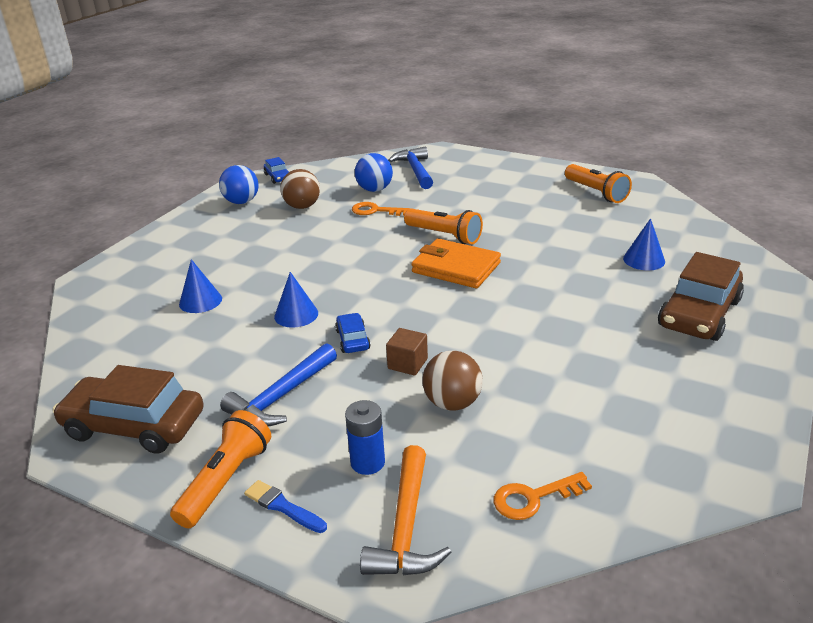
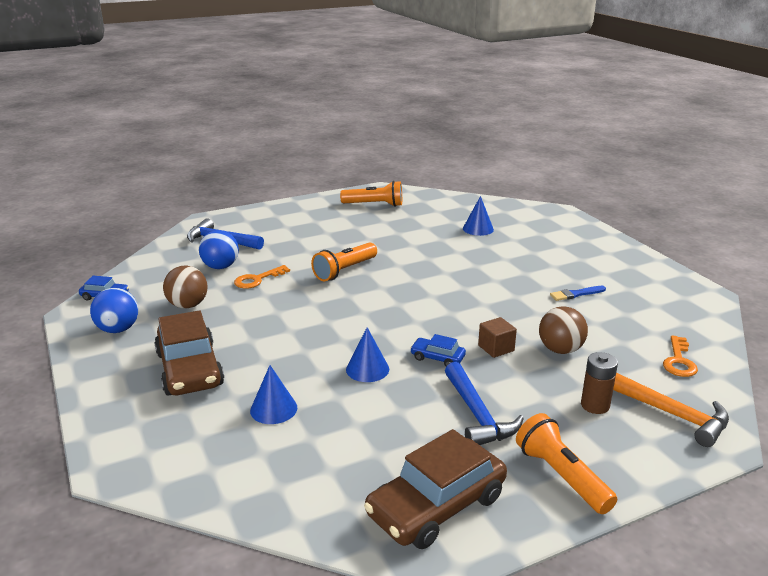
camera: 55 degrees left, 5 degrees down
(283, 506) = (614, 458): blue brush -> blue brush (576, 294)
(367, 462) = (595, 405): blue battery -> brown battery
(444, 236) = (344, 270): orange flashlight -> orange flashlight turned 150 degrees clockwise
(456, 268) = (396, 284): orange wallet -> none
(699, 313) = (554, 241): brown car -> brown car (189, 369)

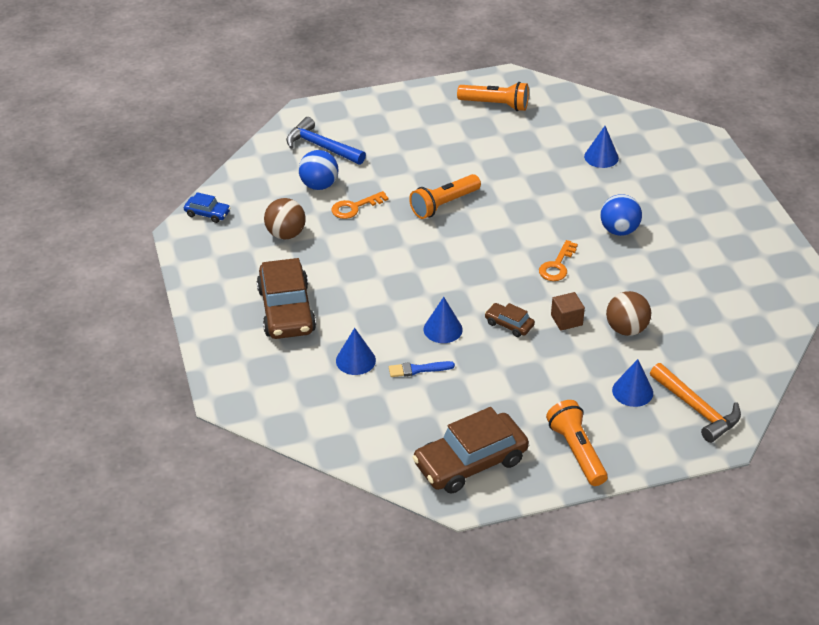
camera: 10 degrees right, 15 degrees up
(118, 329) = (222, 257): blue ball -> blue ball (619, 230)
(437, 358) = (509, 324): blue car -> brown car
(477, 414) = (526, 387): blue hammer -> none
(576, 294) = (670, 263): blue brush -> blue brush (418, 369)
(595, 405) = (632, 391): brown battery -> blue cone
(679, 361) = (732, 355): orange key -> orange key (557, 265)

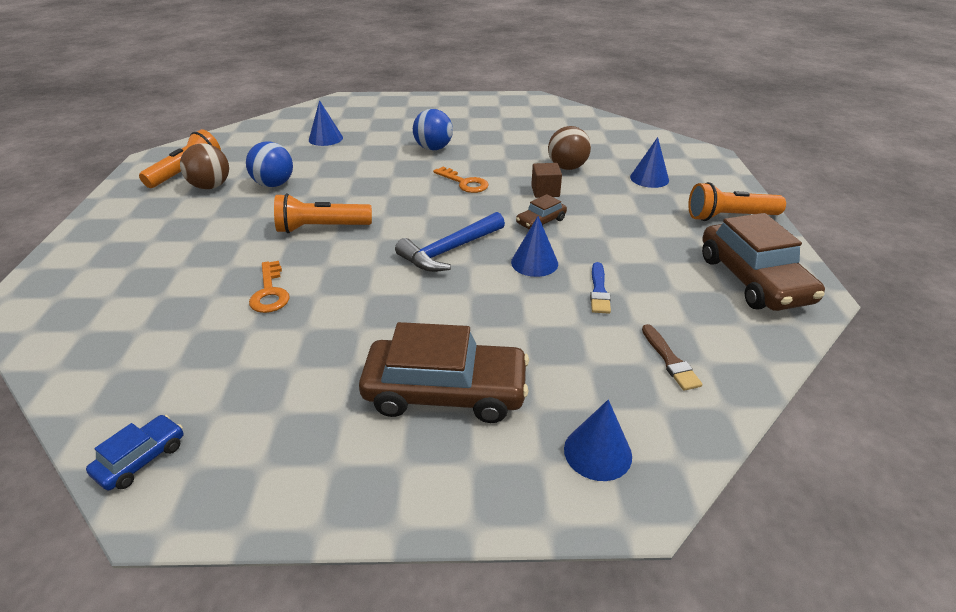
camera: 75 degrees left, 5 degrees down
(286, 234) = (274, 366): brown ball -> brown ball (211, 186)
(319, 185) = (194, 316): blue ball -> blue ball (274, 184)
(321, 146) = (113, 301): blue hammer -> blue hammer (449, 250)
(348, 411) = (670, 360): none -> brown brush
(355, 360) = (572, 338): blue cone -> blue cone (597, 452)
(443, 204) = (321, 228): orange flashlight -> orange flashlight turned 105 degrees clockwise
(696, 409) = (673, 157): orange hammer -> none

